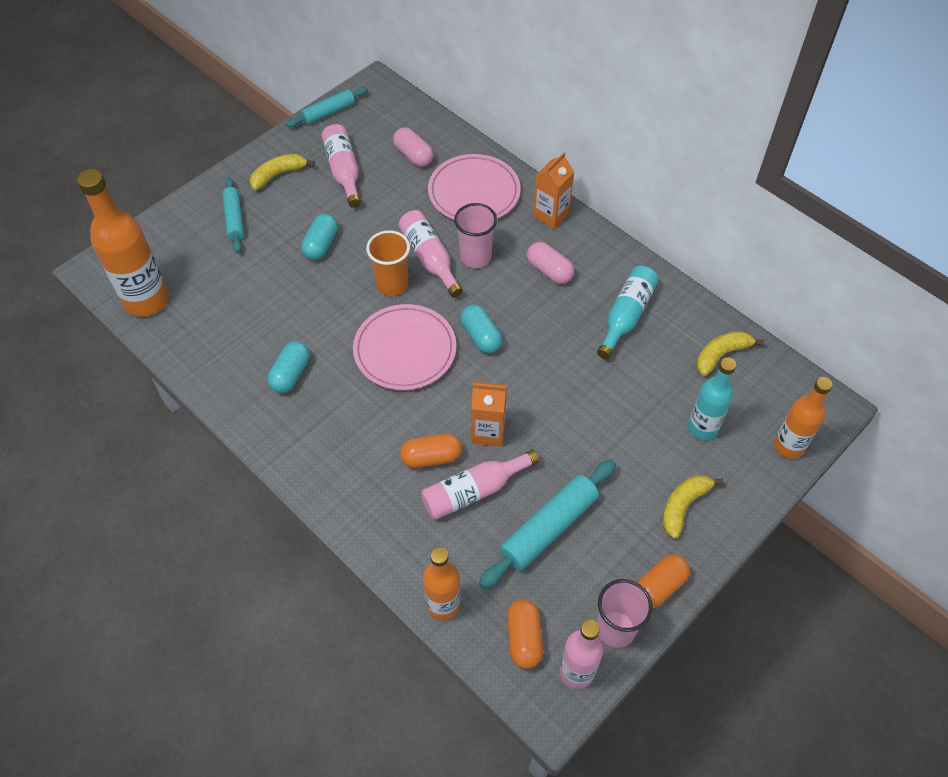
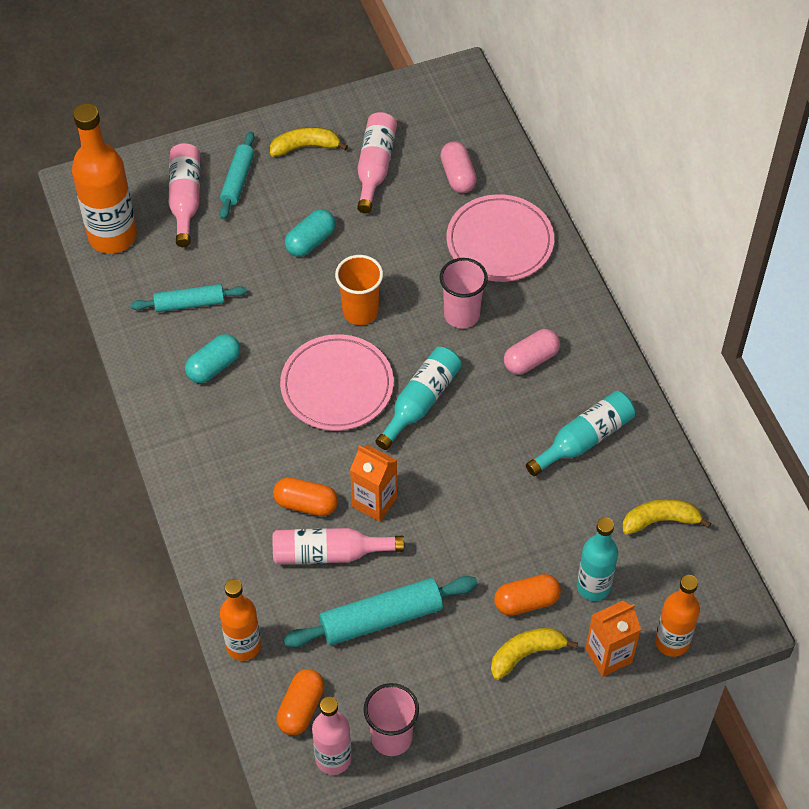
camera: 25 degrees right, 0 degrees up
(328, 112) = (393, 92): turquoise rolling pin -> turquoise rolling pin (189, 303)
(429, 258) = (413, 298): pink bottle -> pink bottle (185, 199)
(481, 336) = (420, 402): turquoise capsule -> turquoise bottle
(549, 271) = (531, 359): pink capsule -> pink capsule turned 75 degrees clockwise
(550, 215) = (568, 298): orange carton -> orange carton (608, 655)
(659, 587) = (455, 718): orange capsule -> orange capsule (526, 602)

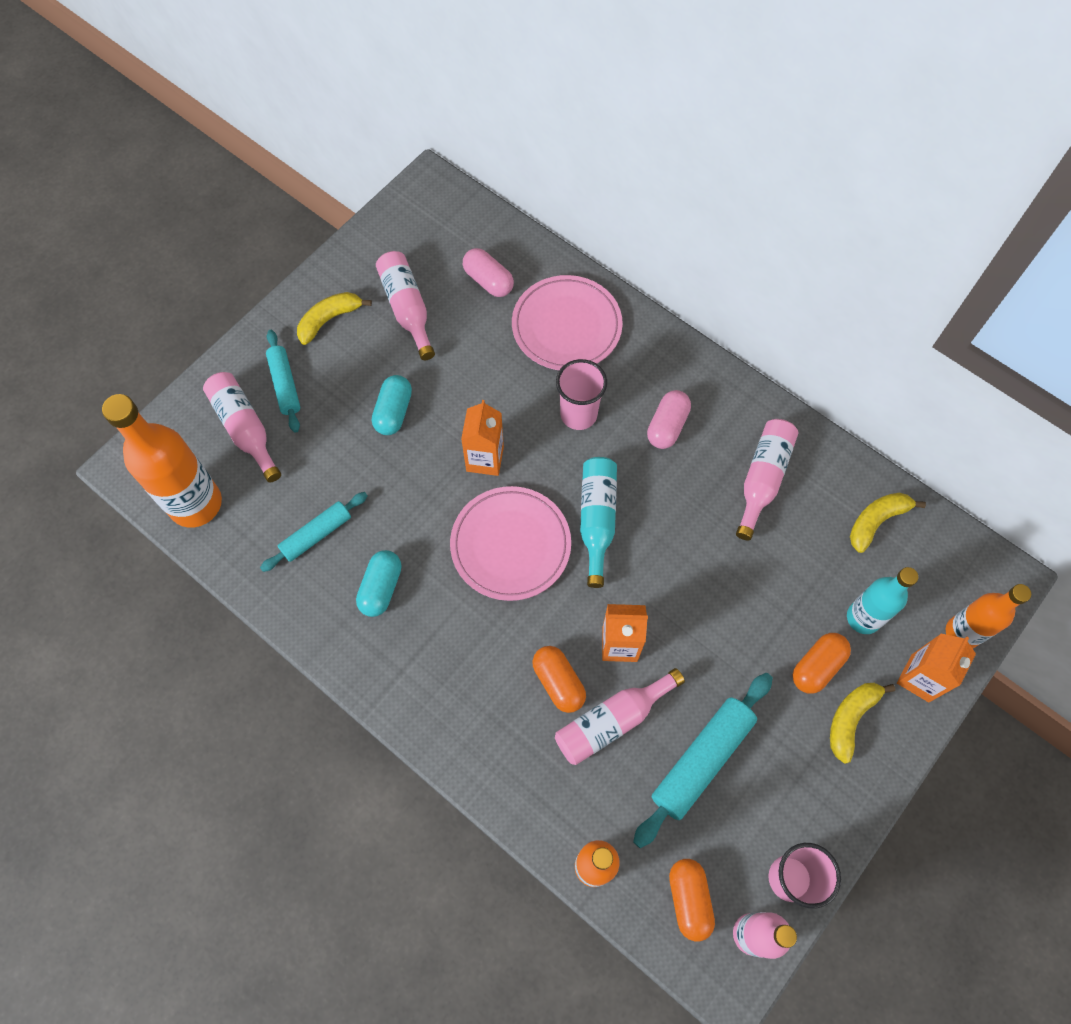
camera: 30 degrees left, 10 degrees up
(306, 504) = (558, 682): orange capsule -> orange capsule turned 75 degrees clockwise
(360, 312) = (485, 459): orange cup -> orange carton
(584, 439) = (762, 479): turquoise bottle -> pink bottle

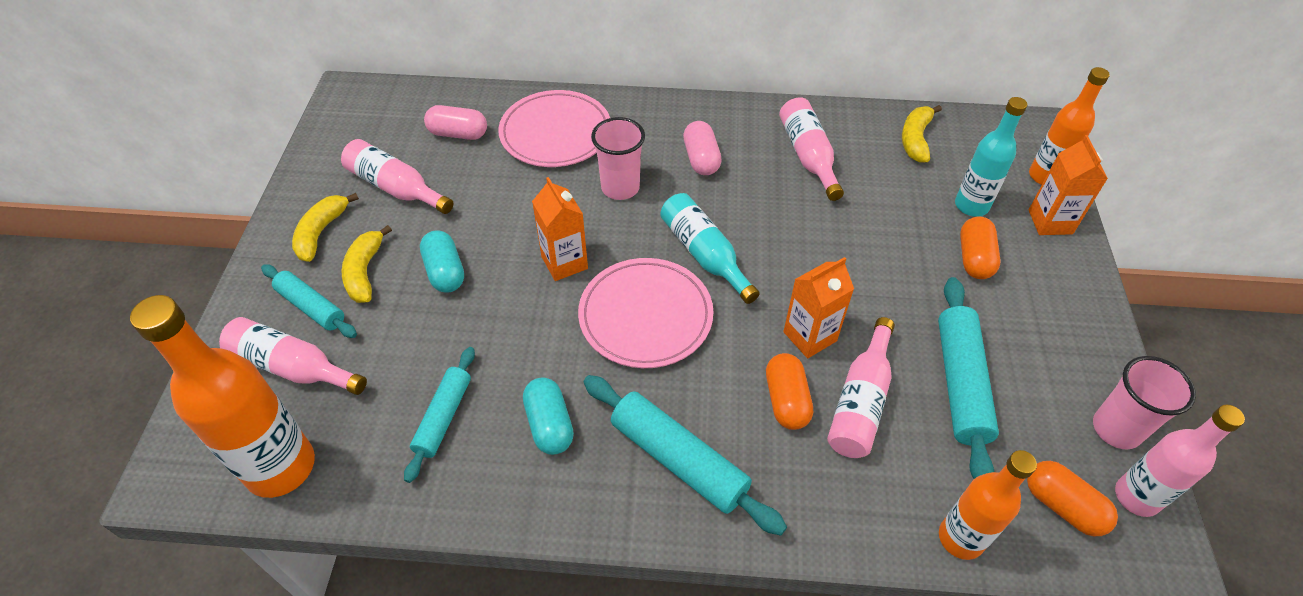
camera: 35 degrees left, 15 degrees down
(447, 674) = (678, 459): none -> turquoise rolling pin
(558, 682) = (786, 400): orange capsule -> orange capsule turned 60 degrees clockwise
(850, 719) = (1034, 279): yellow banana -> yellow banana (365, 272)

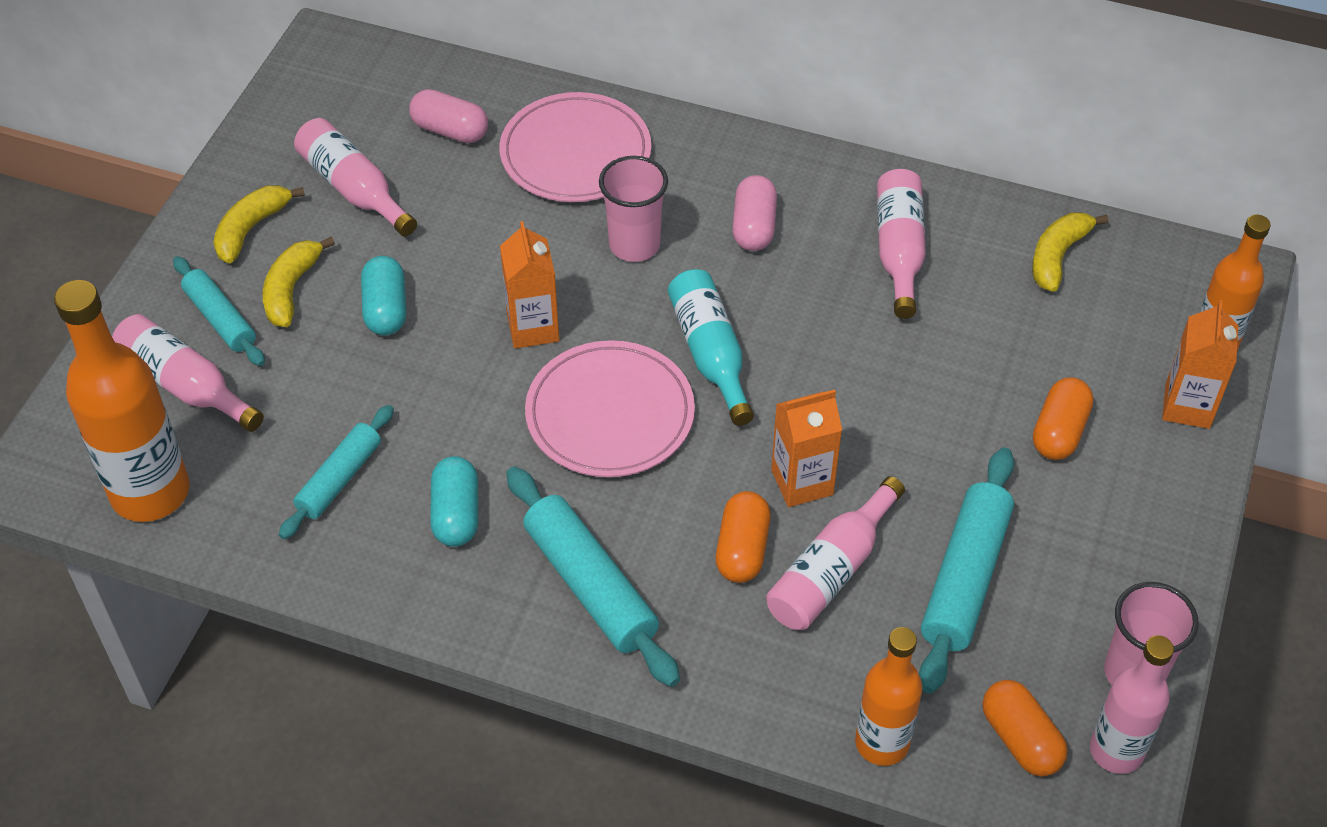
camera: 15 degrees right, 0 degrees up
(971, 205) = (1090, 363): turquoise bottle -> none

